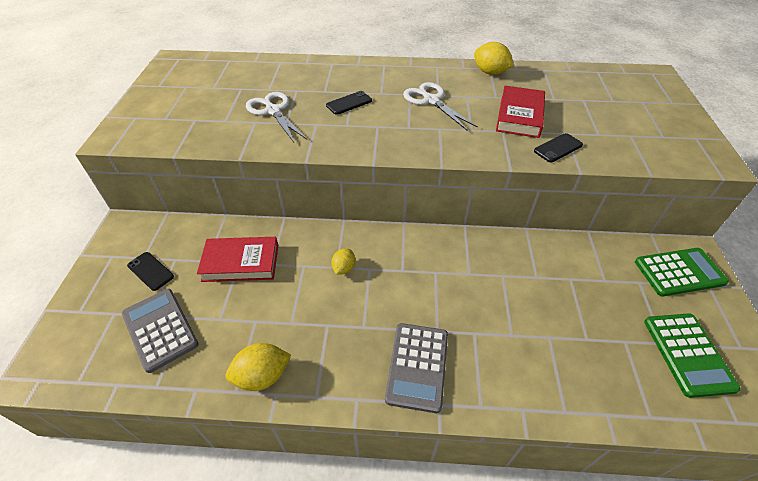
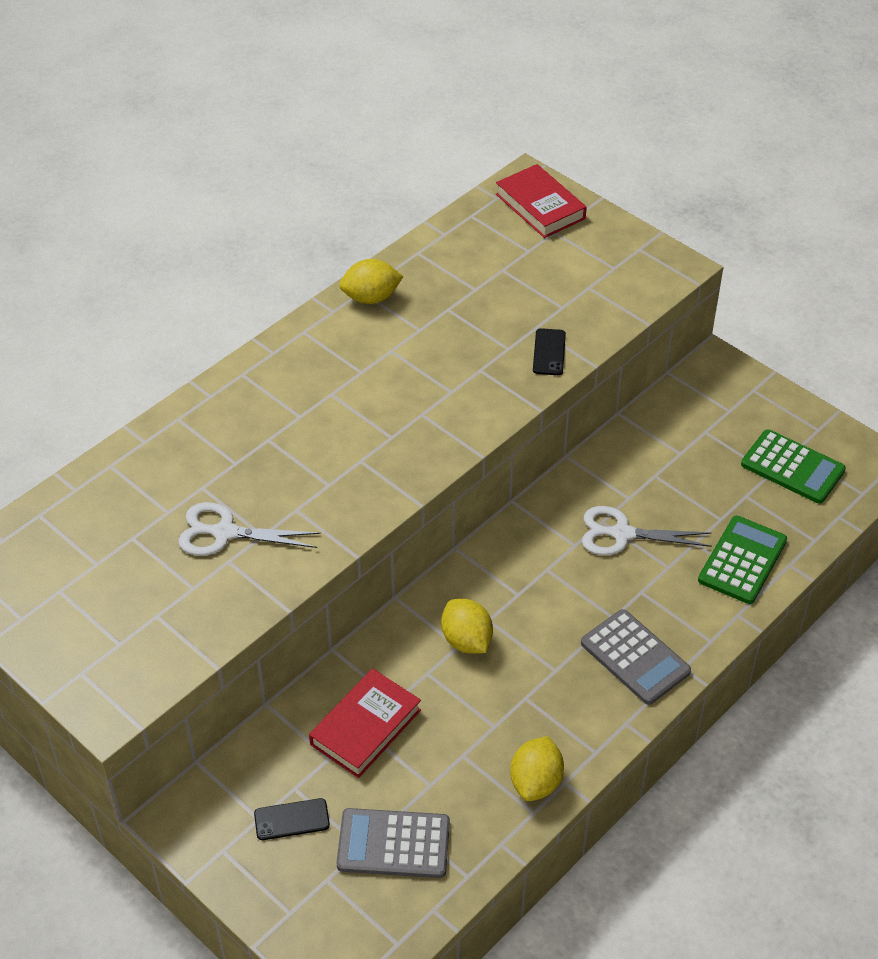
camera: 50 degrees left, 0 degrees up
(344, 268) = (466, 640): yellow lemon -> yellow lemon, size x1.59
(349, 103) = (288, 456): black phone -> none
(431, 100) = (365, 385): white scissors -> white scissors (622, 534)
(519, 116) = (472, 338): red book -> red book (540, 206)
(679, 272) = (723, 395): green calculator -> green calculator (742, 560)

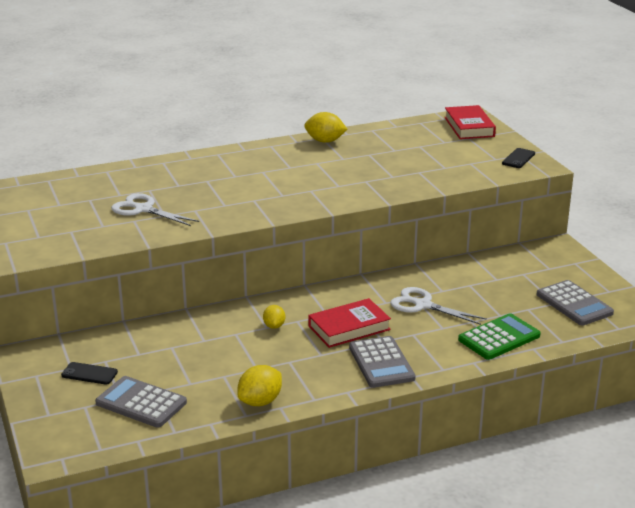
camera: 25 degrees right, 20 degrees down
(365, 727) = (173, 346): red book -> red book (349, 328)
(466, 640) = (274, 326): yellow lemon -> yellow lemon, size x0.63
(549, 352) = (418, 183): black phone -> black phone (518, 158)
(792, 467) = (574, 304): green calculator -> grey calculator

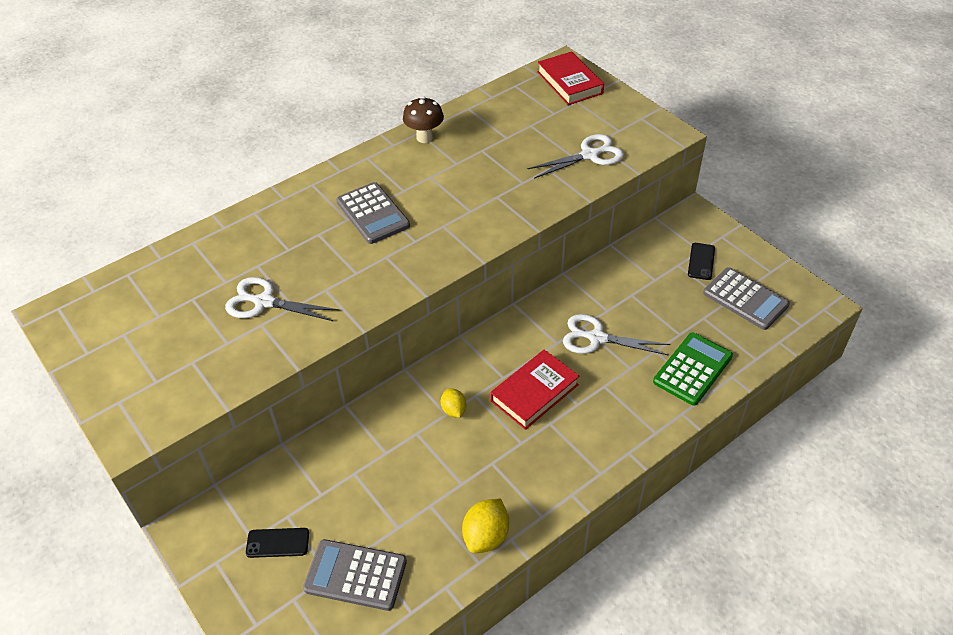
camera: 15 degrees left, 20 degrees up
(325, 141) = (424, 137): yellow lemon -> brown mushroom
(381, 363) = (589, 439): grey calculator -> grey calculator (373, 214)
(460, 169) = (590, 155): none -> white scissors
(518, 158) = (642, 125): black phone -> black phone (701, 261)

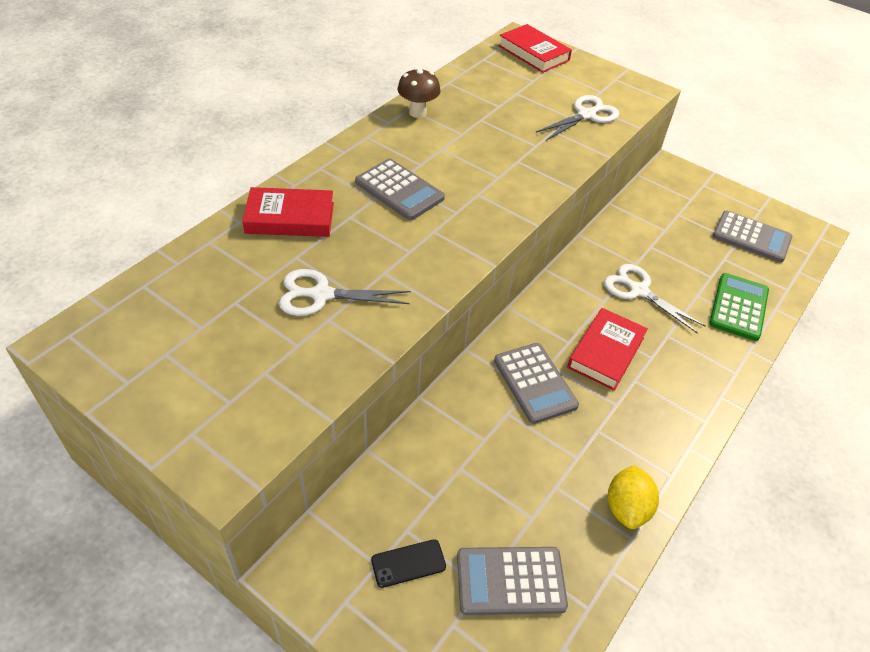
camera: 20 degrees left, 0 degrees up
(267, 229) = (290, 218): none -> red book
(454, 410) = (535, 383): yellow lemon -> grey calculator
(596, 338) = (638, 291): white scissors -> white scissors turned 45 degrees clockwise
(701, 261) = (697, 209): black phone -> none

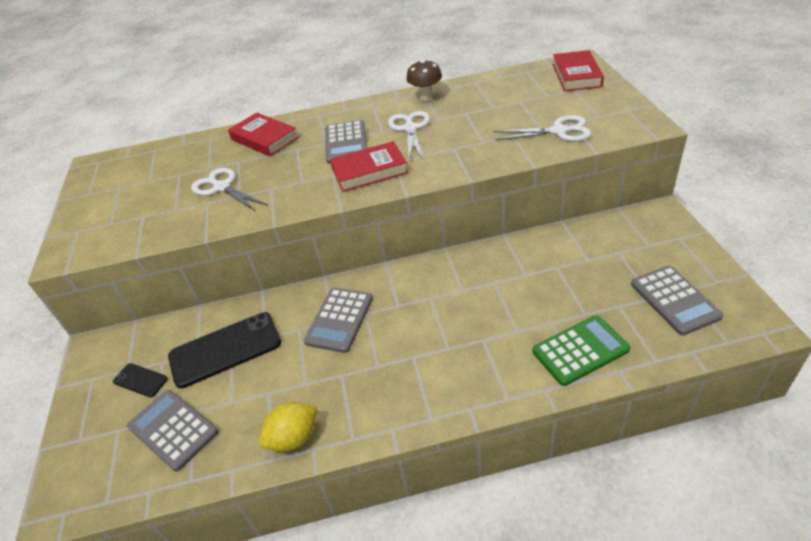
camera: 50 degrees right, 5 degrees down
(460, 475) = (225, 350): none -> black phone
(605, 352) = (416, 326): red book -> red book (369, 171)
(638, 291) = (501, 295): white scissors -> white scissors (410, 129)

